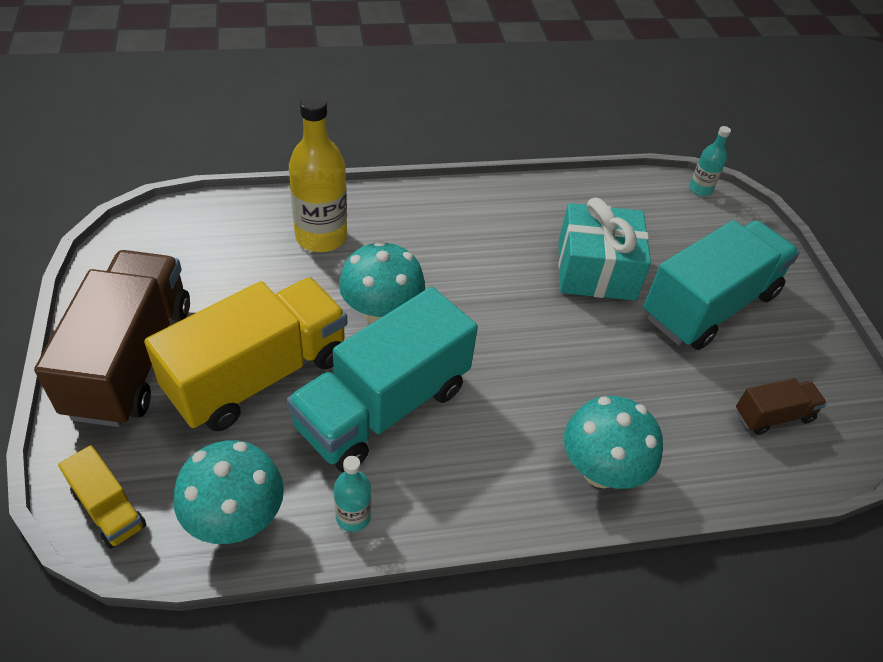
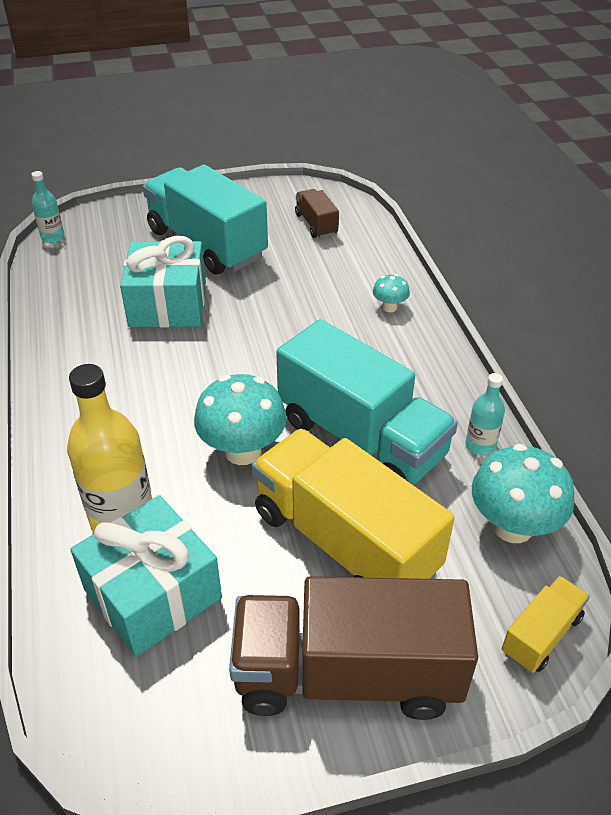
camera: 90 degrees left, 5 degrees down
(245, 252) = (152, 593): none -> turquoise gift
(601, 470) = (389, 307): turquoise mushroom -> turquoise mushroom, size x0.49

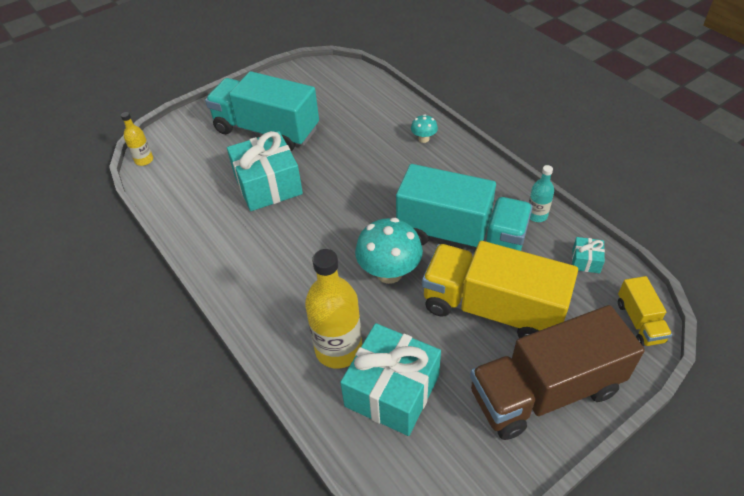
camera: 20 degrees left, 5 degrees up
(53, 237) = (144, 160): turquoise bottle -> yellow bottle
(316, 224) = (336, 92): brown truck -> none
(512, 526) = (586, 261): turquoise mushroom -> turquoise gift
(541, 635) = (639, 322): yellow truck -> yellow truck turned 150 degrees clockwise

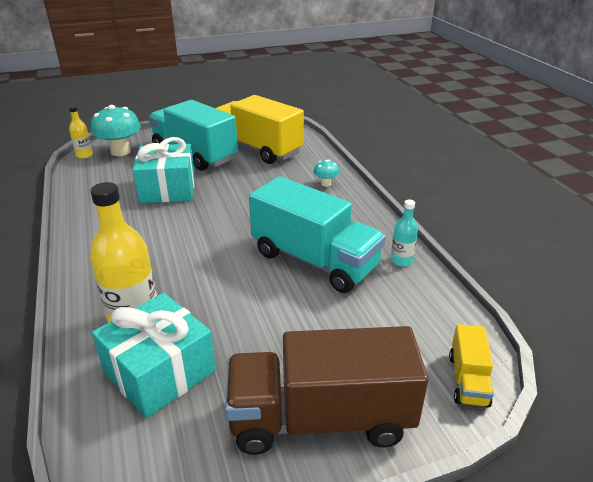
camera: 15 degrees right, 15 degrees down
(389, 272) = (227, 273): turquoise mushroom -> turquoise mushroom (120, 152)
(492, 308) = (309, 326): yellow truck -> yellow truck (258, 148)
(586, 261) = (433, 309): turquoise gift -> none

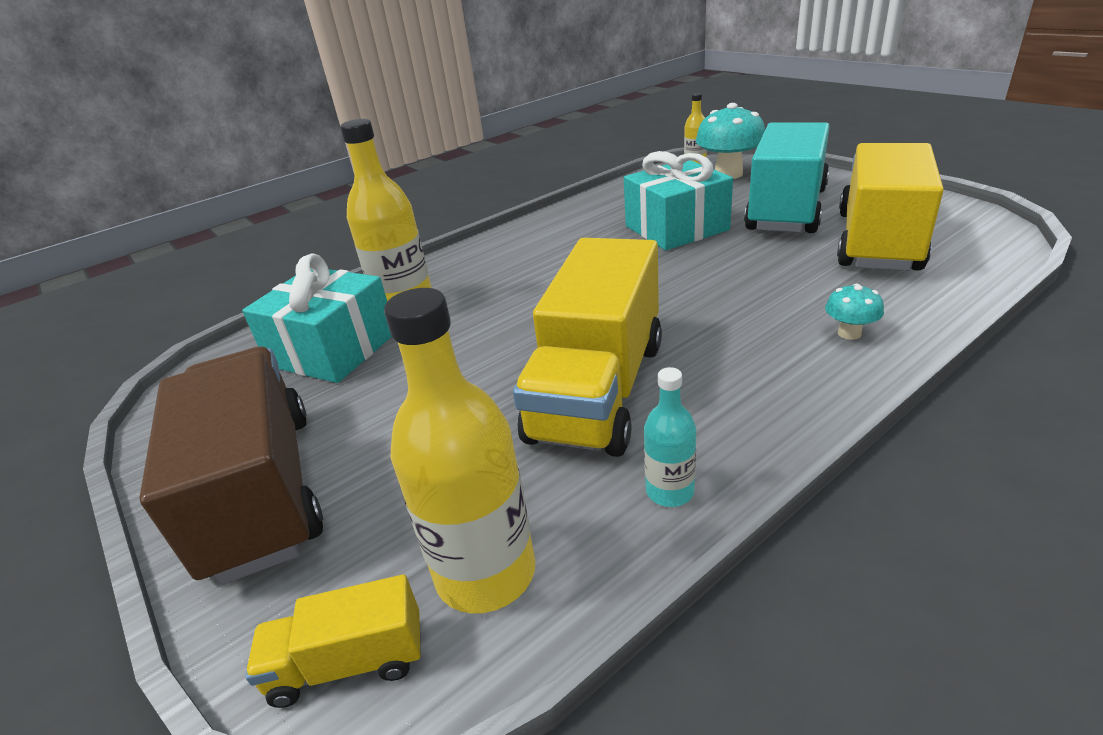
camera: 75 degrees right, 0 degrees up
(314, 260) = (598, 390): turquoise truck -> yellow truck
(428, 325) = (486, 573): none -> yellow bottle

